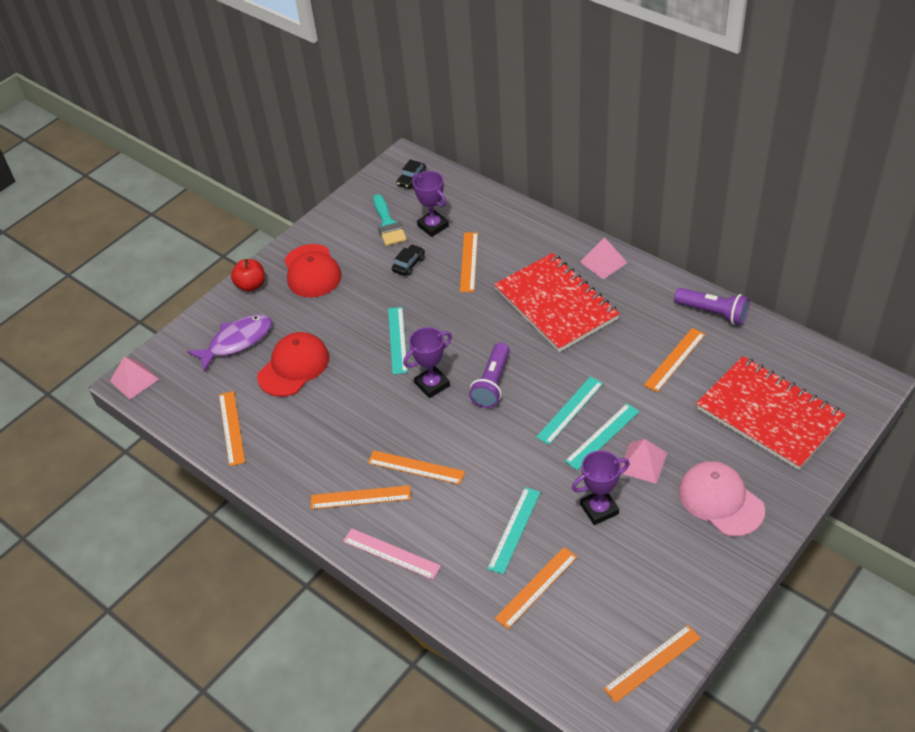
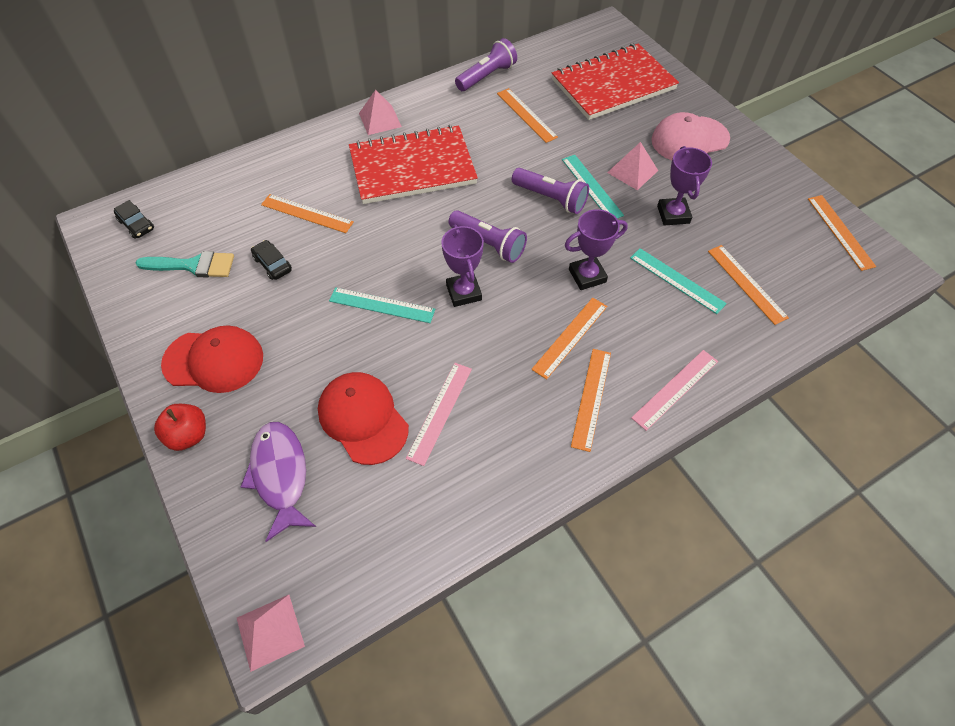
camera: 75 degrees left, 10 degrees up
(231, 428) = (427, 514): orange ruler -> none
(314, 407) = (440, 412): none -> pink ruler
(433, 226) = (229, 227): purple trophy -> purple trophy (587, 276)
(570, 410) = (551, 198): turquoise ruler -> purple flashlight

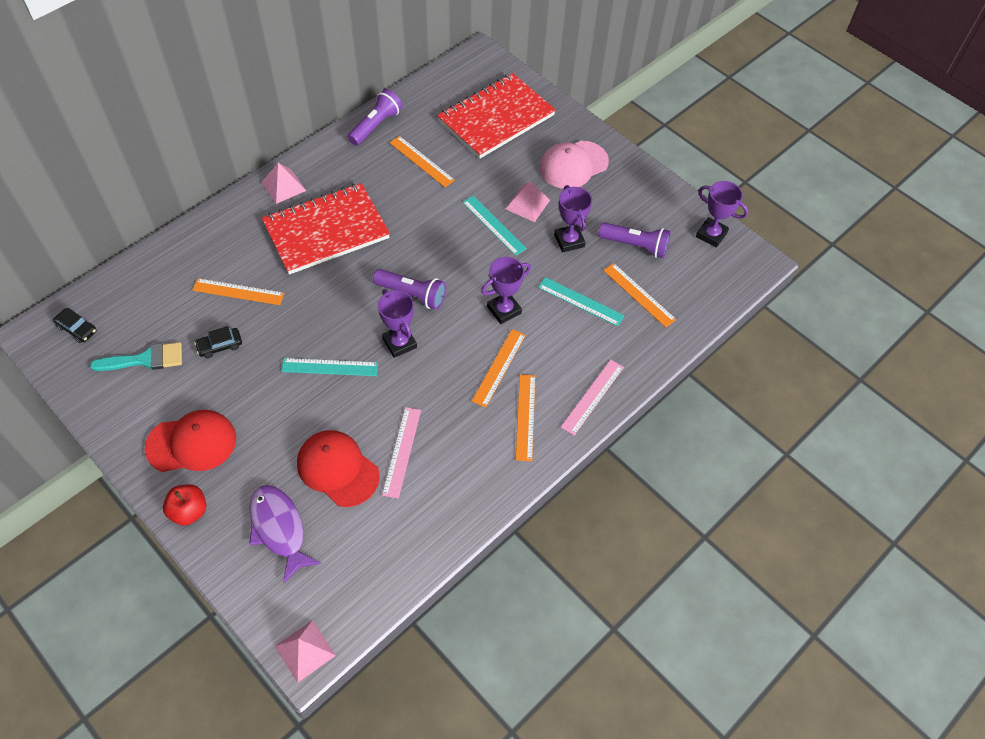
camera: 15 degrees left, 0 degrees up
(273, 264) = (220, 346): black car -> black car turned 60 degrees counterclockwise
(551, 198) = (459, 242): purple flashlight -> purple flashlight (635, 246)
(840, 232) = (711, 234): orange ruler -> purple trophy

